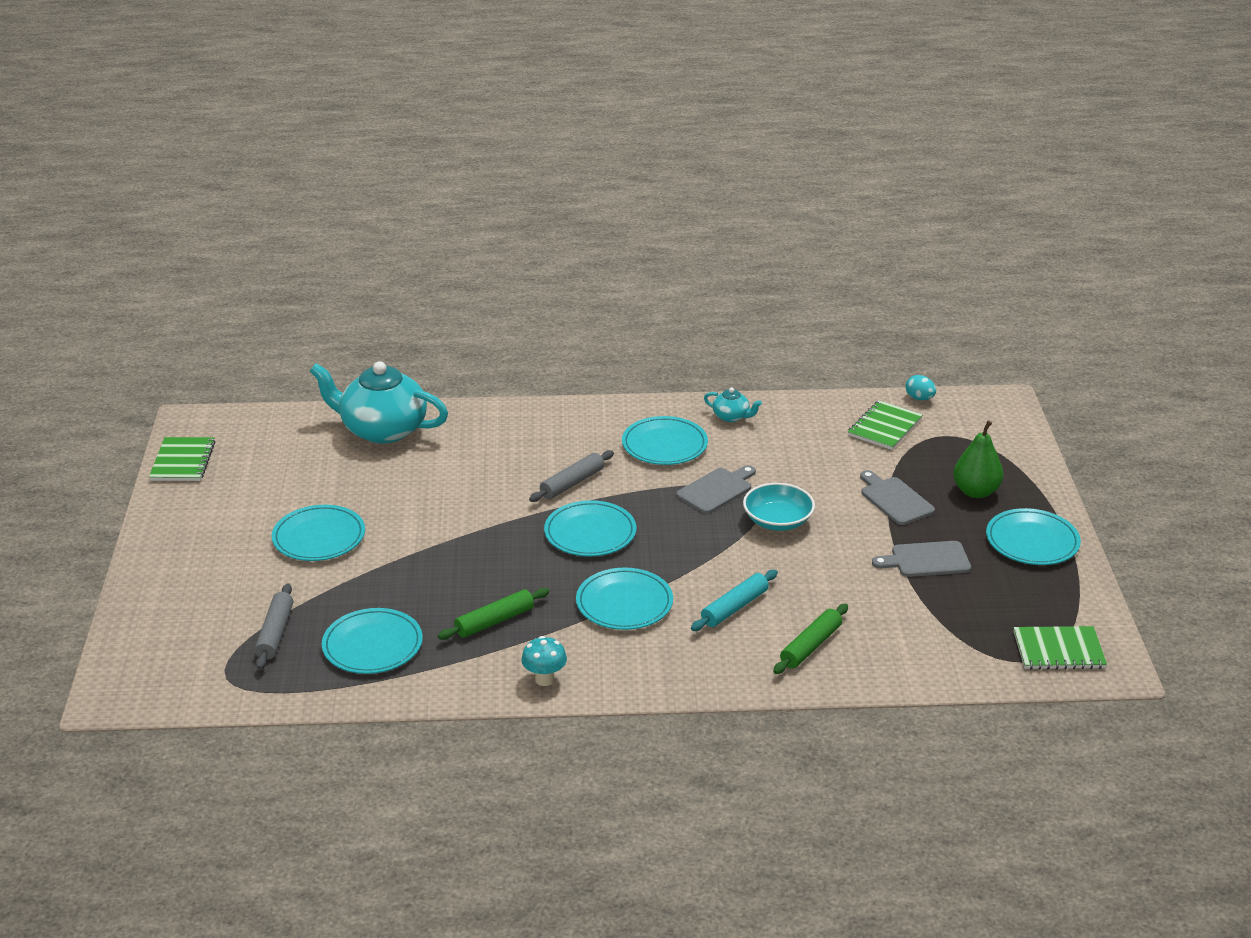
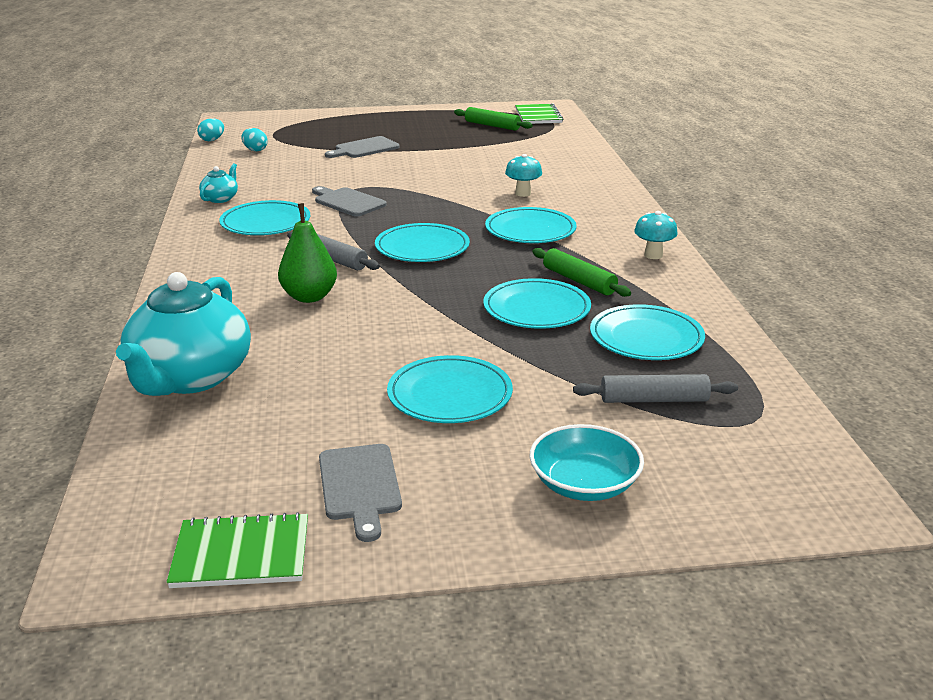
camera: 95 degrees left, 5 degrees down
(734, 607) = (523, 193): turquoise rolling pin -> turquoise mushroom
(777, 520) = (396, 181): turquoise bowl -> turquoise bowl (584, 484)
(810, 646) = (562, 171): green rolling pin -> green rolling pin (492, 125)
(885, 427) = (255, 150): green notebook -> turquoise egg
(926, 560) = (444, 142): grey cutting board -> grey cutting board (360, 486)
(975, 491) = (354, 128): green pear -> green pear (309, 297)
(1032, 541) = (417, 117): turquoise plate -> turquoise plate (536, 309)

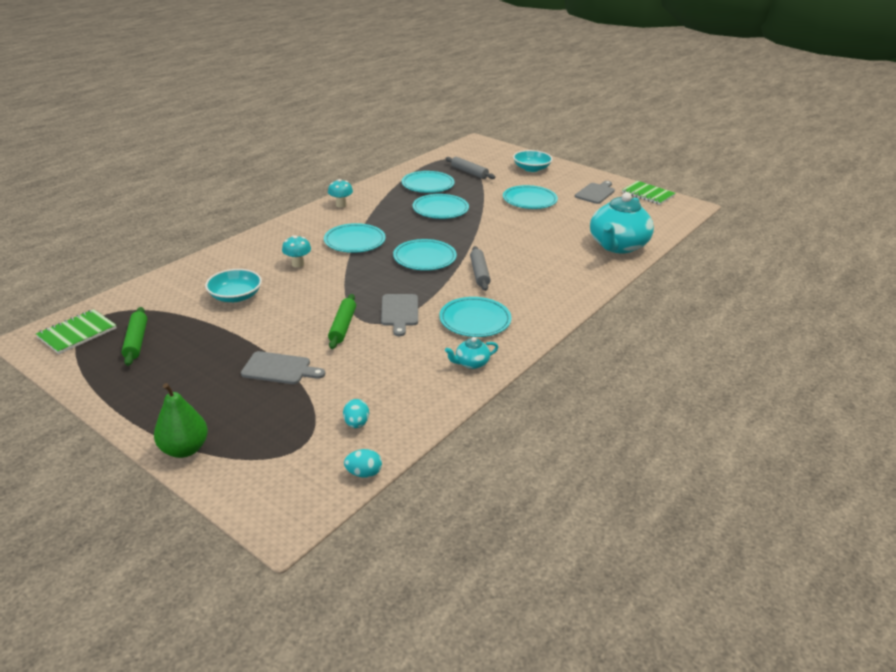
camera: 135 degrees left, 5 degrees up
(190, 377) = (617, 246): turquoise teapot -> turquoise teapot turned 150 degrees clockwise
(309, 297) = (522, 258): green pear -> green pear (184, 449)
(504, 161) = (235, 296): none -> turquoise bowl
(579, 281) = (398, 210): green rolling pin -> green rolling pin (343, 326)

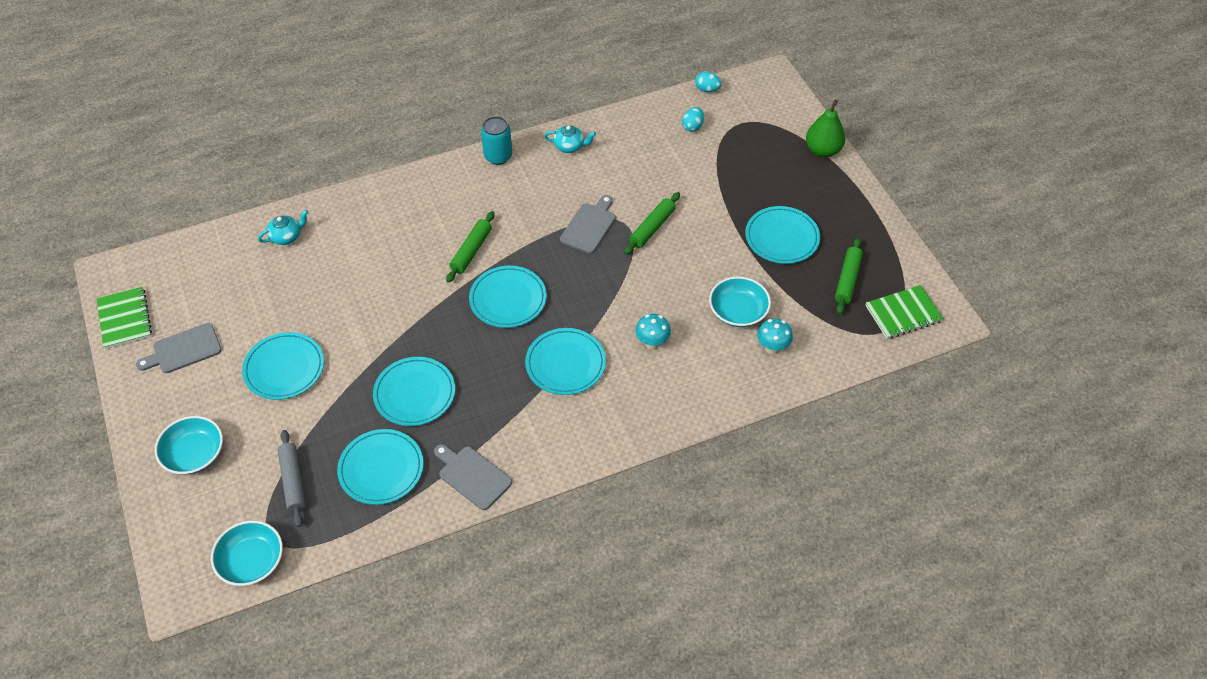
camera: 150 degrees left, 20 degrees up
(279, 369) = (729, 199): grey cutting board -> grey cutting board (472, 476)
(341, 205) = (535, 460): turquoise mushroom -> turquoise mushroom (772, 348)
(457, 153) = (251, 561): none -> turquoise bowl
(475, 320) = (529, 190): turquoise plate -> turquoise plate (782, 237)
(479, 273) = (471, 251): grey rolling pin -> green rolling pin
(528, 335) = (498, 156): none -> turquoise can
(617, 246) = (286, 236): turquoise teapot -> turquoise teapot, size x0.43

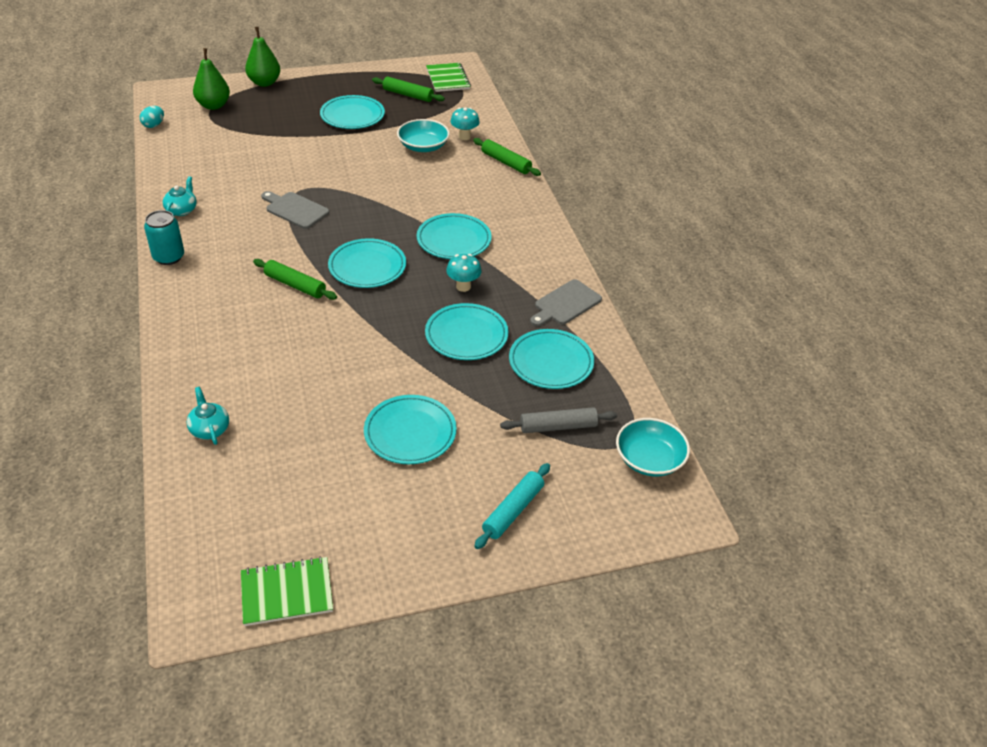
camera: 85 degrees left, 10 degrees down
(184, 350) = (358, 526): grey cutting board -> none
(194, 454) = (513, 511): turquoise bowl -> turquoise rolling pin
(652, 228) = (313, 176): green rolling pin -> green rolling pin (506, 162)
(652, 343) = (443, 191): turquoise mushroom -> turquoise mushroom (463, 286)
(692, 126) = (197, 139): turquoise egg -> none
(760, 122) = (213, 105): none -> green pear

